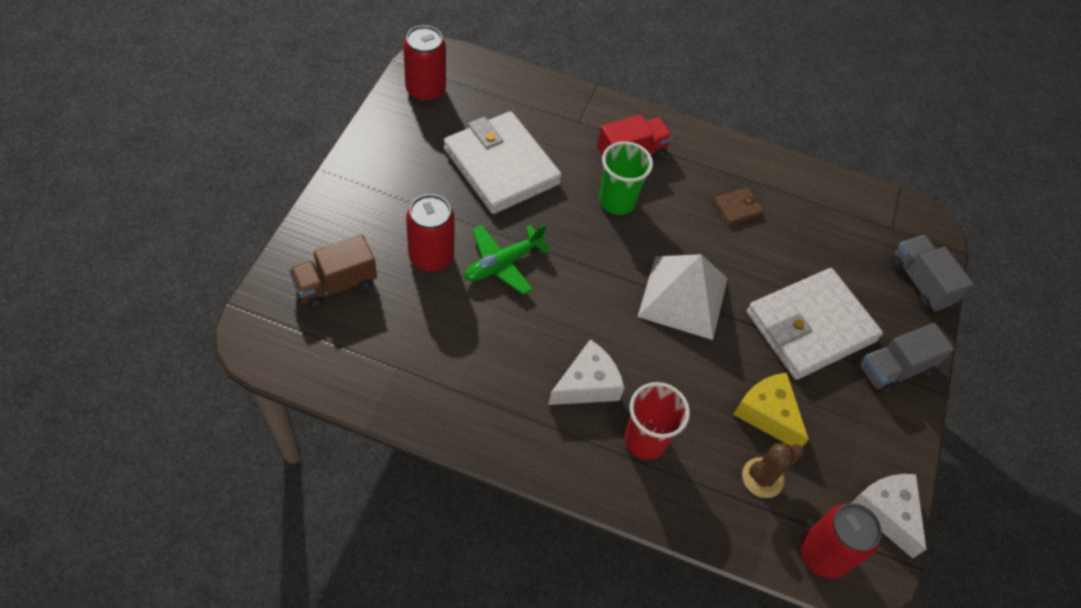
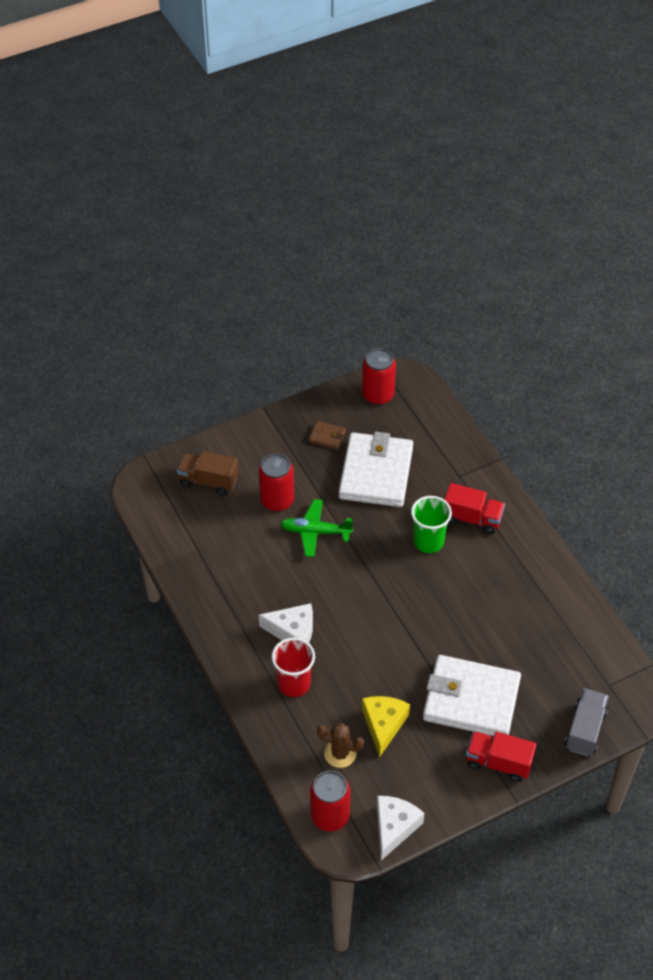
camera: 50 degrees right, 5 degrees down
(683, 297) = (406, 625): white pyramid -> none
(737, 208) = (508, 598): brown wallet -> brown wallet (327, 436)
(894, 369) = (498, 762): grey truck -> red truck

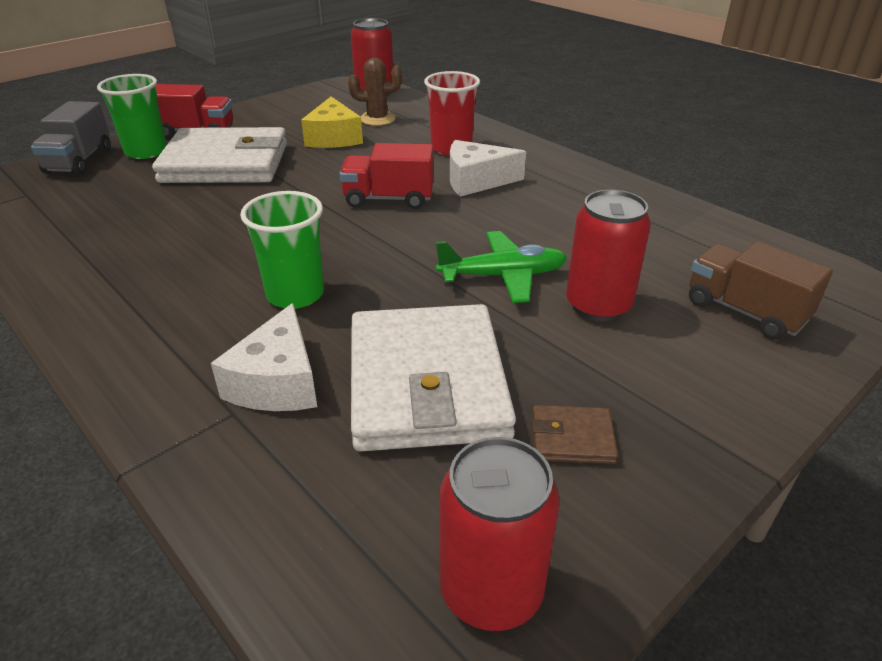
camera: 165 degrees right, 15 degrees down
(208, 481) = (745, 311): brown truck -> brown truck turned 135 degrees counterclockwise
(394, 827) = (309, 95): white cheese -> white cheese (278, 382)
(472, 518) = (207, 341): red truck -> red truck (388, 199)
(535, 734) = (146, 151): none -> green cup

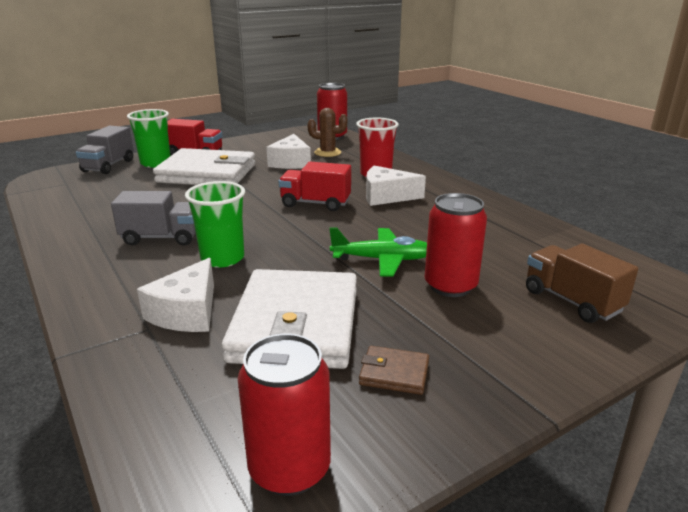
camera: 10 degrees right, 10 degrees down
(200, 270) = (162, 238): none -> grey truck
(334, 138) = (291, 162): yellow cheese -> white cheese

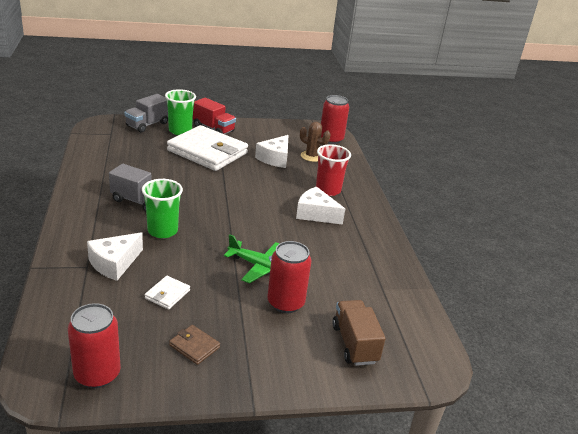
camera: 20 degrees right, 5 degrees up
(296, 324) = (167, 294): white wallet -> white wallet, size x0.41
(315, 203) = (259, 204): red truck -> none

